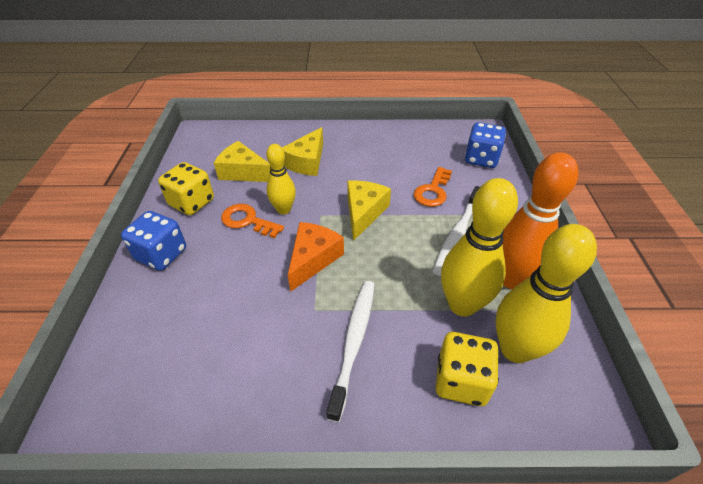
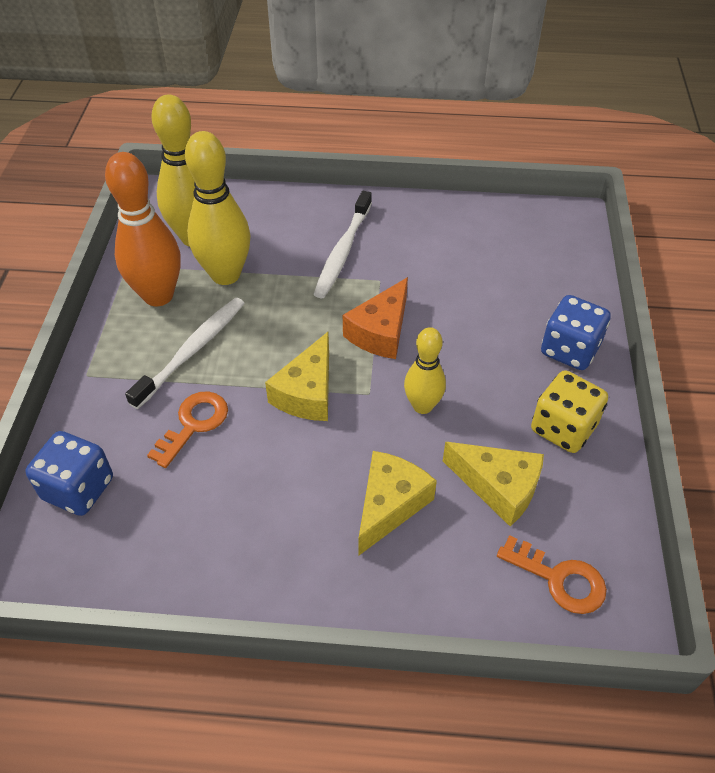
camera: 175 degrees left, 5 degrees up
(247, 221) = (472, 391): orange key -> orange key (559, 579)
(461, 381) = (255, 220): yellow dice -> none

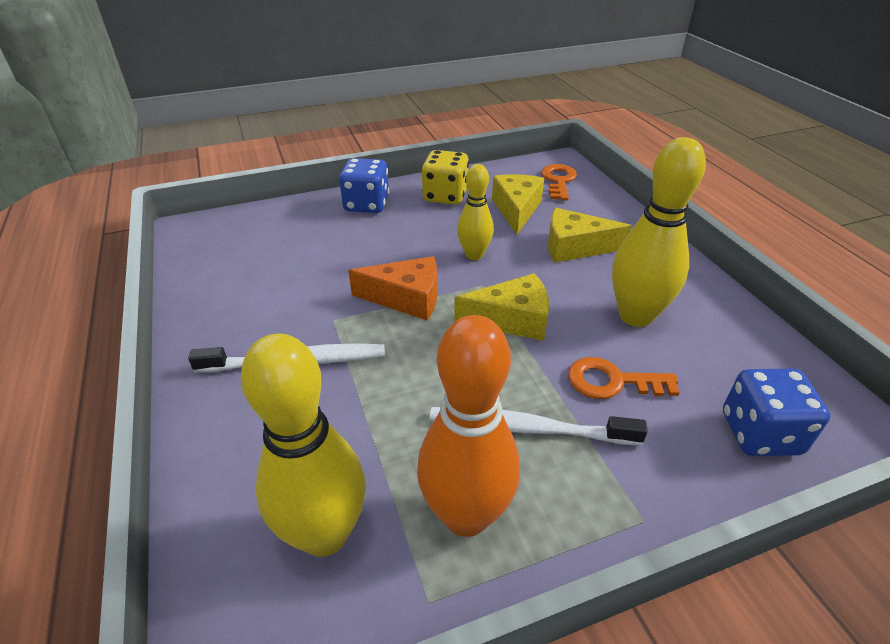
camera: 115 degrees left, 10 degrees down
(225, 275) = (387, 456): yellow bowling pin -> yellow bowling pin (635, 316)

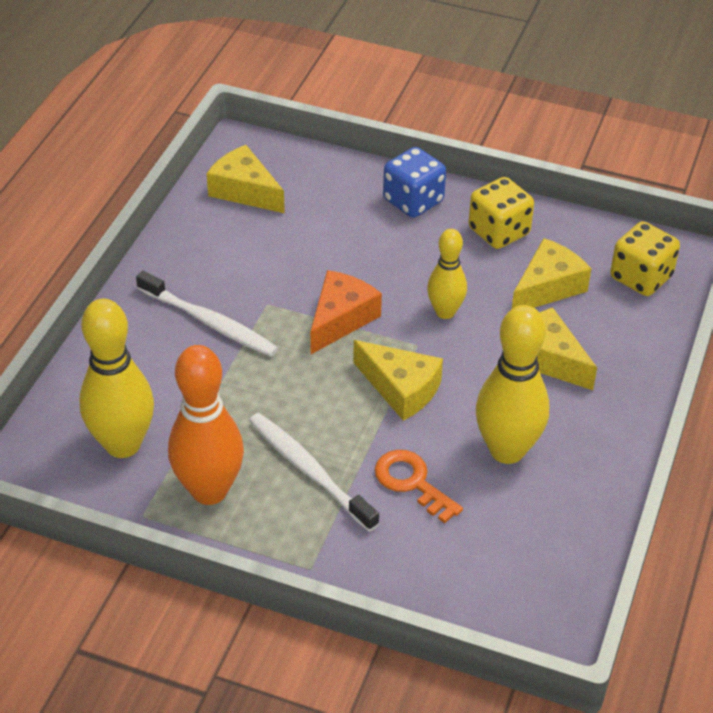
camera: 40 degrees right, 5 degrees up
(225, 254) = (244, 191): none -> yellow cheese
(406, 298) = (341, 319): orange cheese -> orange cheese turned 105 degrees counterclockwise
(558, 181) = (641, 277): orange key -> yellow dice
(760, 433) = (466, 585): blue dice -> none

